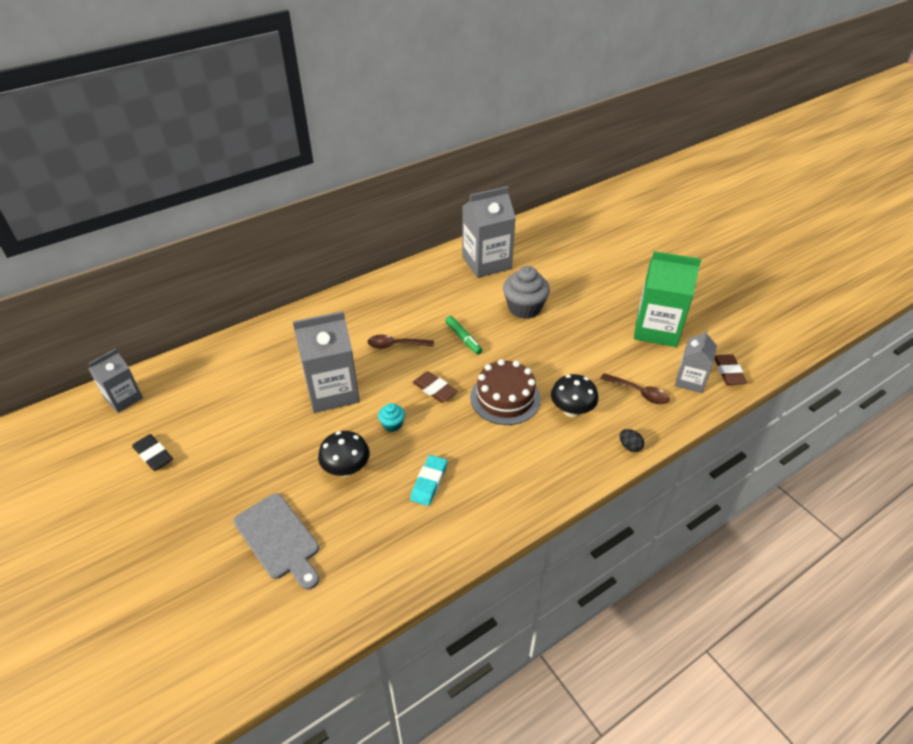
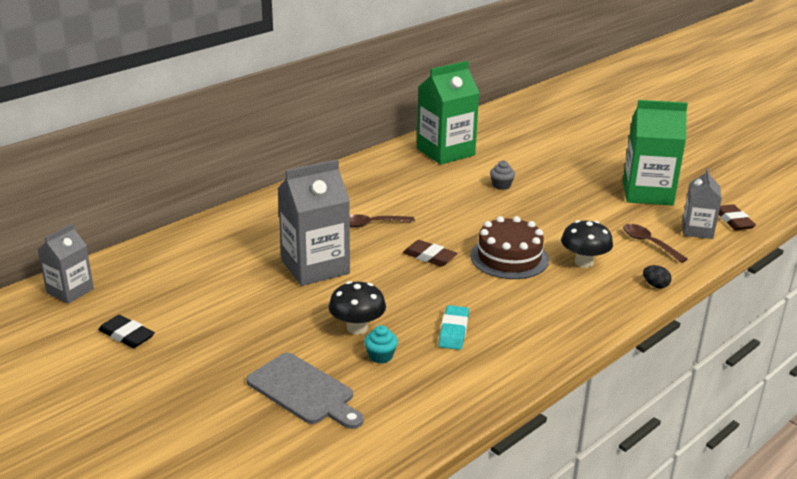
camera: 10 degrees left, 15 degrees down
(392, 424) = (394, 288): turquoise cupcake -> turquoise cupcake (380, 356)
(463, 338) = (444, 214): green marker -> none
(486, 263) = (445, 152): grey carton -> green carton
(524, 308) = (501, 185): grey cupcake -> grey cupcake, size x0.49
(639, 393) = (648, 243): brown spoon -> brown spoon turned 150 degrees counterclockwise

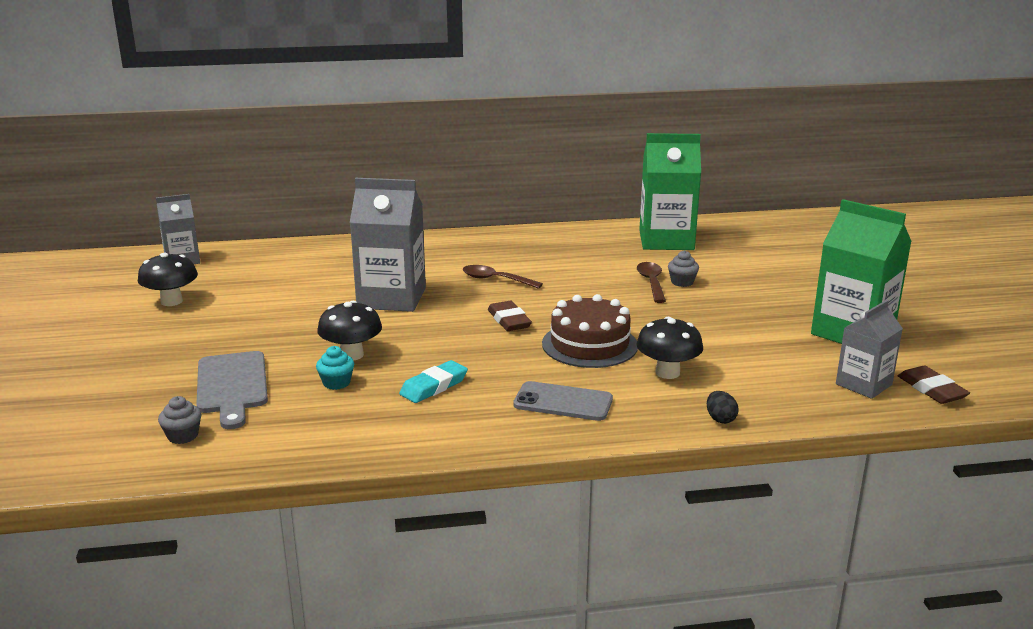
camera: 35 degrees right, 5 degrees down
(127, 335) = (171, 301): black eraser -> black mushroom
(330, 449) = (183, 436): none -> grey cupcake
(552, 310) = (563, 402): none -> grey phone
(648, 243) = (776, 378): brown spoon -> brown spoon (651, 282)
(733, 221) = (931, 389): brown eraser -> brown eraser turned 45 degrees counterclockwise

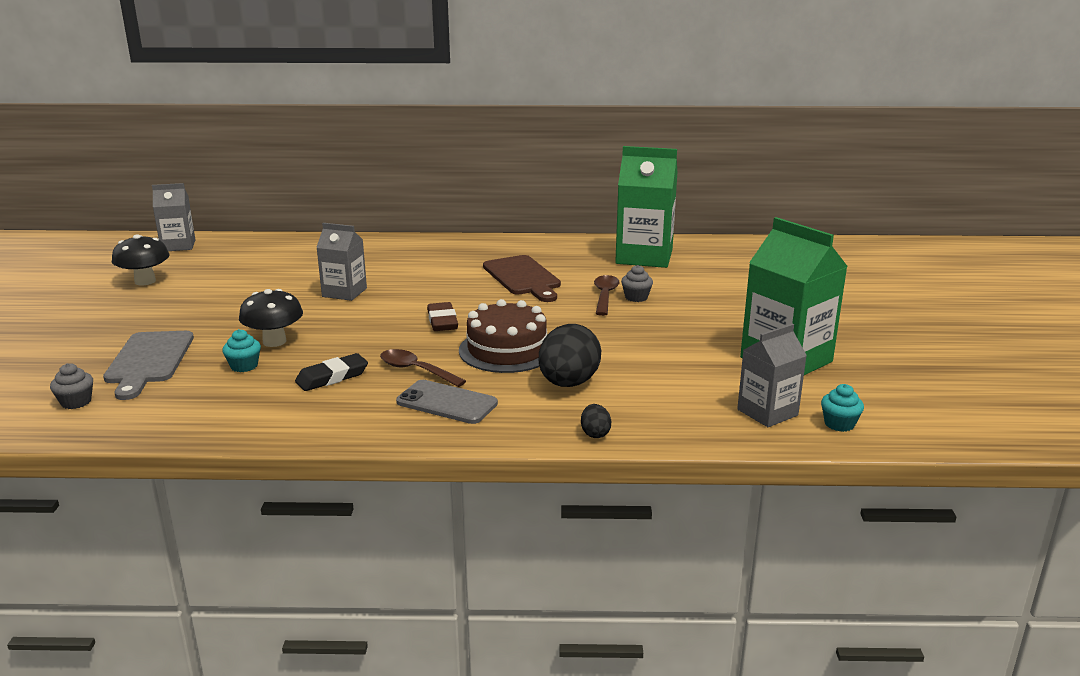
camera: 10 degrees right, 0 degrees up
(391, 298) = (344, 292): grey carton -> grey carton, size x0.59
(434, 386) = (332, 377): turquoise eraser -> black eraser
(495, 280) = (453, 282): brown spoon -> brown spoon (415, 370)
(562, 270) = (523, 277): none -> brown cutting board
(667, 373) = (568, 383): black mushroom -> black egg
(931, 389) = (839, 424): brown eraser -> turquoise cupcake

